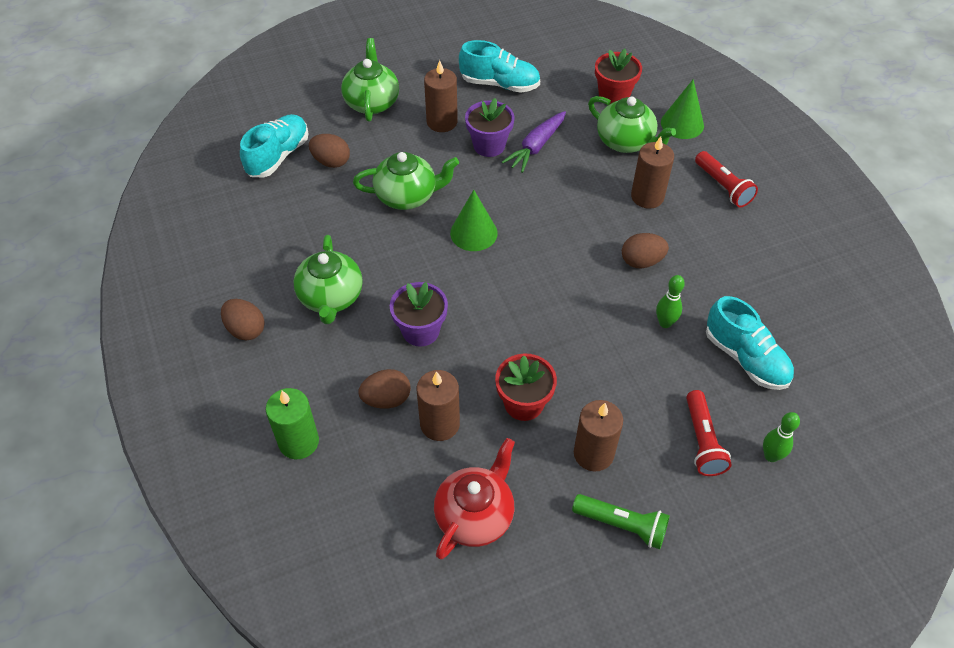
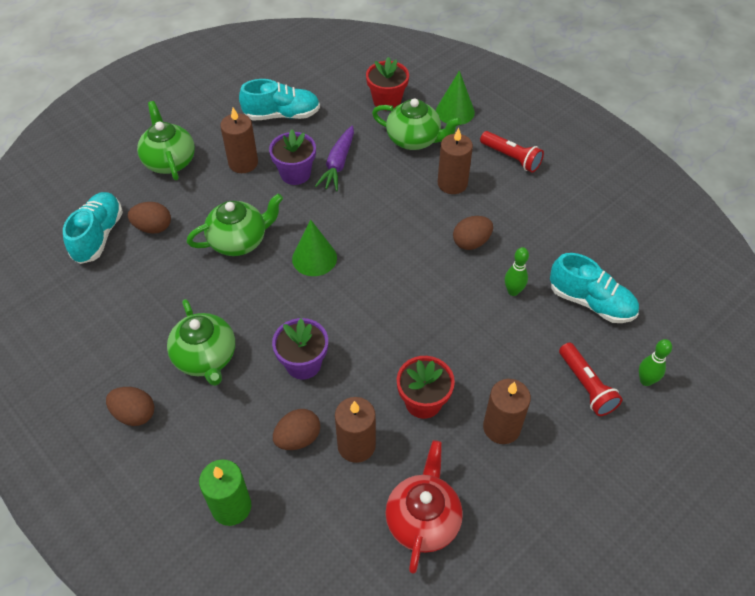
camera: 20 degrees left, 0 degrees up
(622, 525) = (551, 483): green flashlight -> none

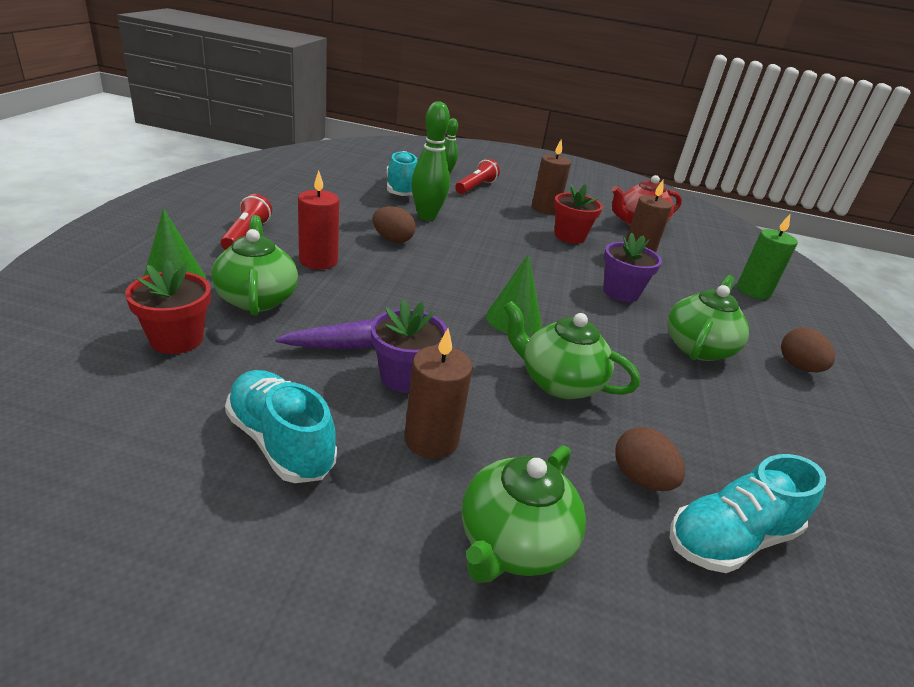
camera: 130 degrees left, 20 degrees down
(298, 438) = (672, 278): brown egg -> none
(452, 183) = (318, 261): brown candle -> red candle
(513, 291) = (426, 216): green bowling pin -> green bowling pin, size x1.77

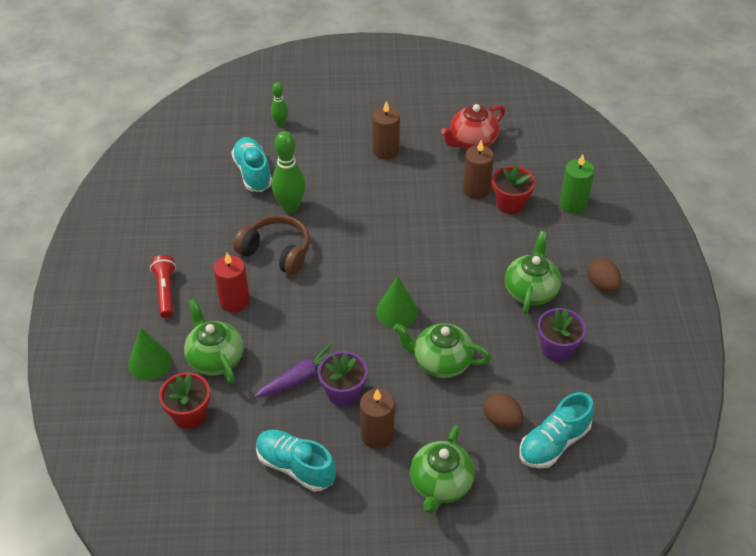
camera: 10 degrees left, 15 degrees up
(392, 240) = (276, 252): brown egg -> brown headphones
(476, 187) = (315, 140): red flashlight -> none
(569, 236) = (415, 186): red flower pot -> red flower pot (510, 204)
(620, 292) = (468, 248): purple flower pot -> purple flower pot (557, 349)

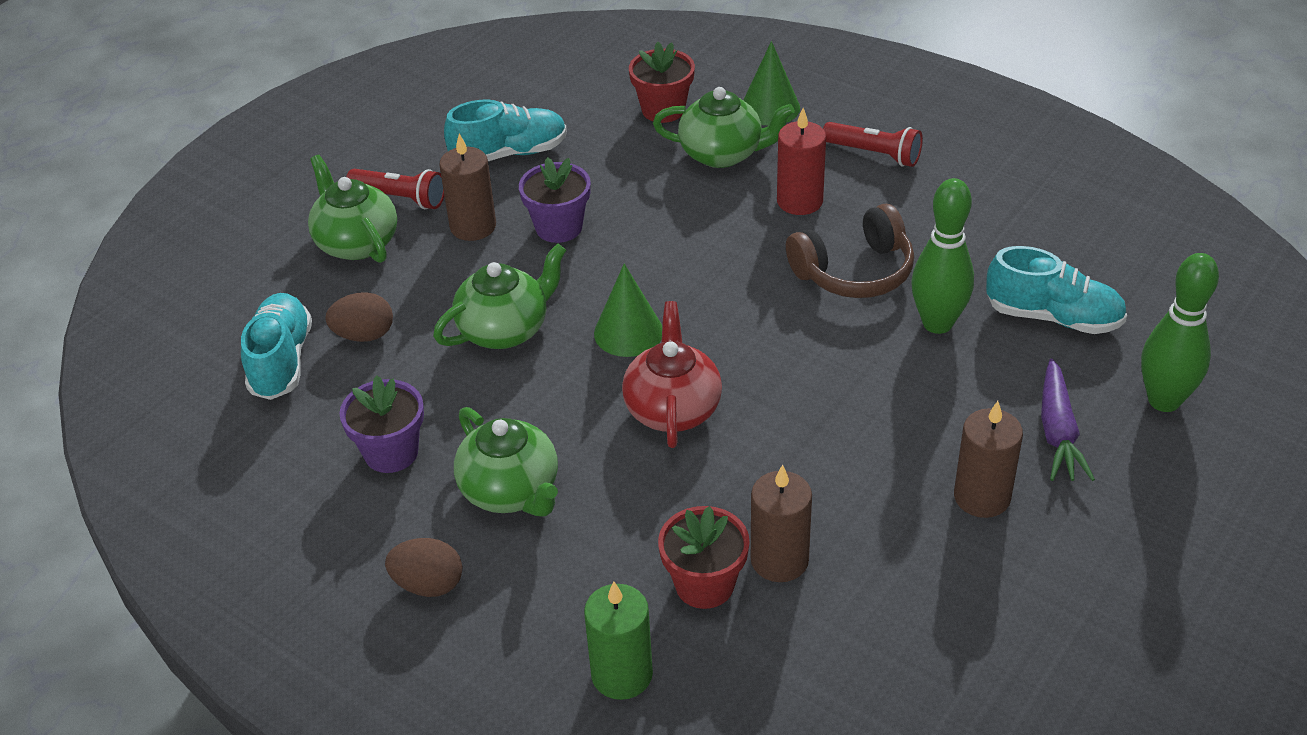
camera: 130 degrees right, 5 degrees down
(280, 123) = (1164, 401): green bowling pin -> green bowling pin, size x1.77
(300, 378) = (619, 204): purple carrot -> purple carrot (1058, 432)
(384, 494) = (400, 198): none -> red flashlight
(472, 141) = (910, 634): red teapot -> red teapot (672, 409)

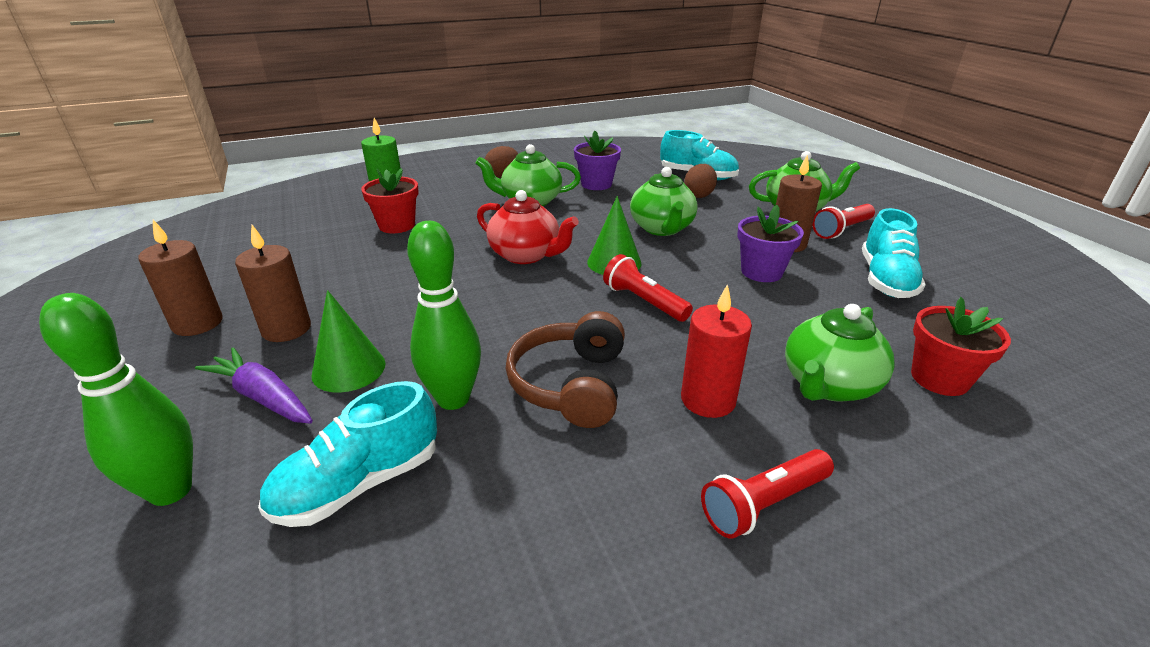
camera: 120 degrees right, 10 degrees down
(691, 281) = (644, 302): none -> red flashlight
(770, 107) = (920, 460): green cone -> green cone (349, 369)
(779, 560) = (374, 247): brown candle -> brown candle (197, 323)

